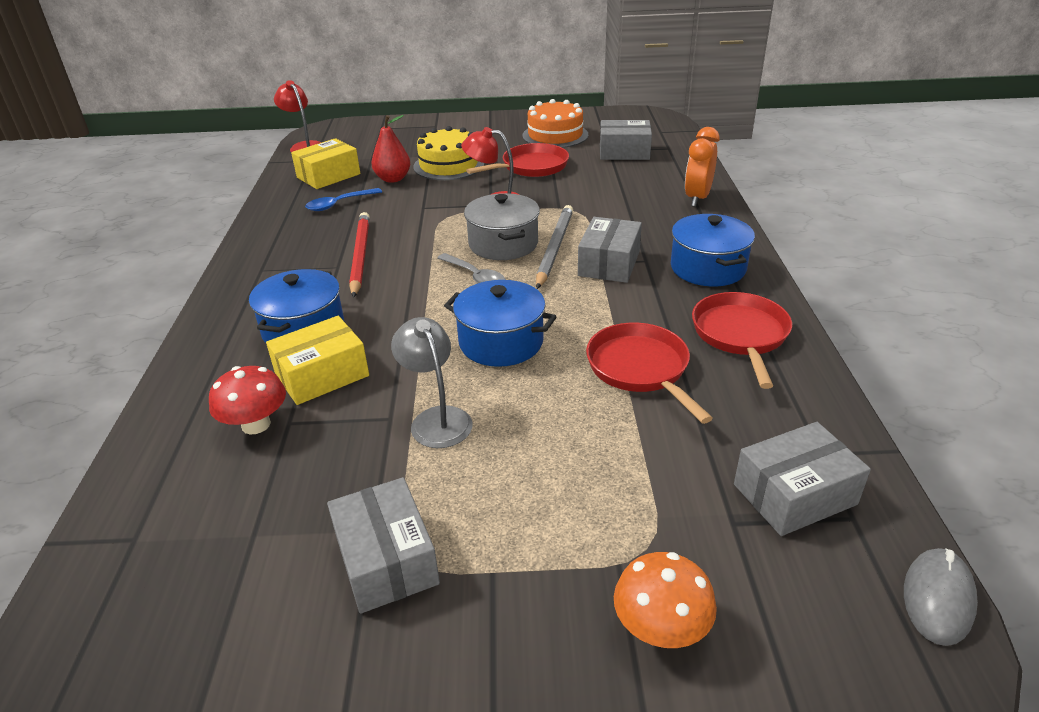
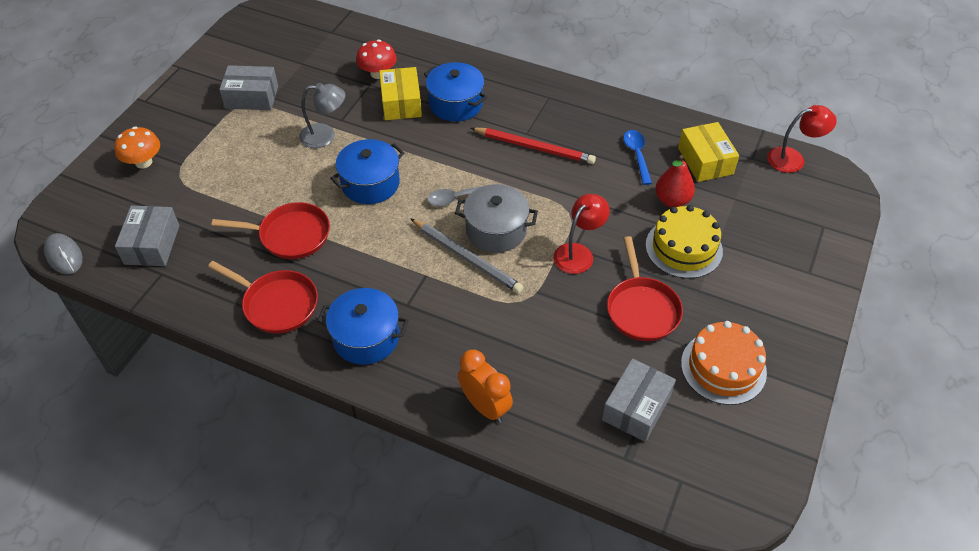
camera: 115 degrees right, 15 degrees up
(609, 263) = (419, 280): grey box -> none

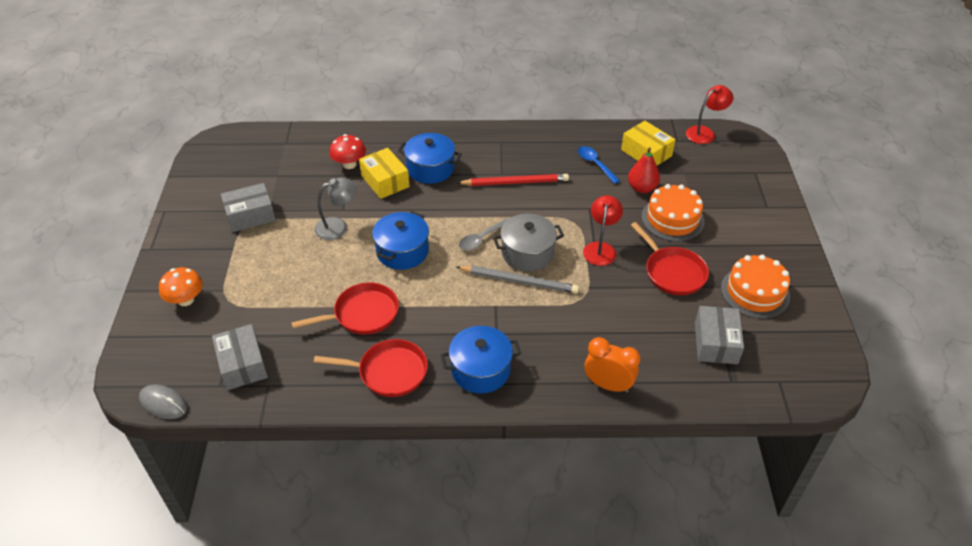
camera: 25 degrees left, 5 degrees down
(683, 248) = (672, 219): yellow cake -> orange cake

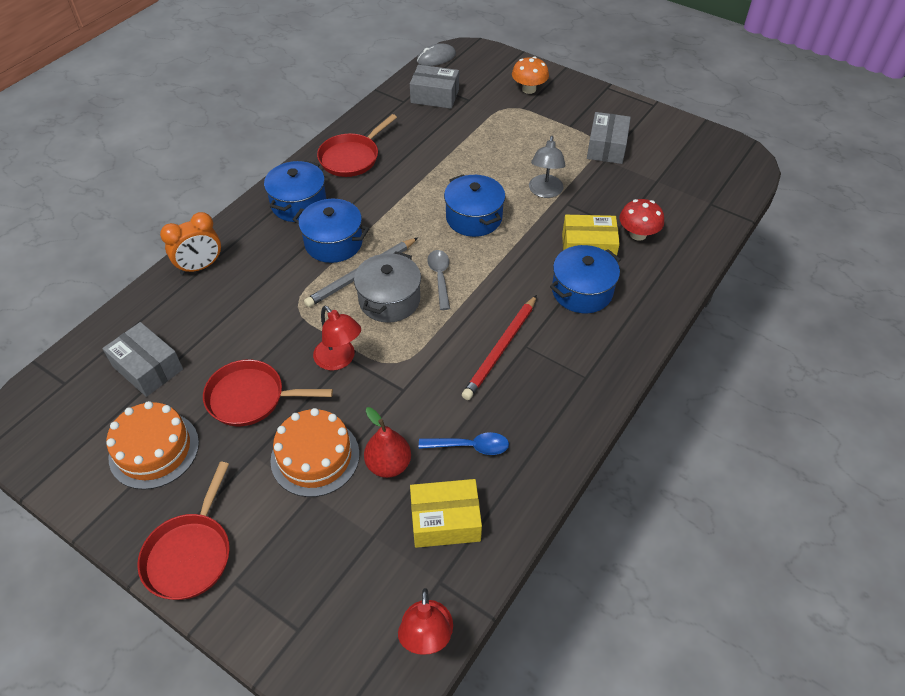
camera: 125 degrees right, 5 degrees up
(362, 314) = (423, 166): red pan -> red pan (190, 554)
(503, 317) = (333, 243): none -> blue pot

